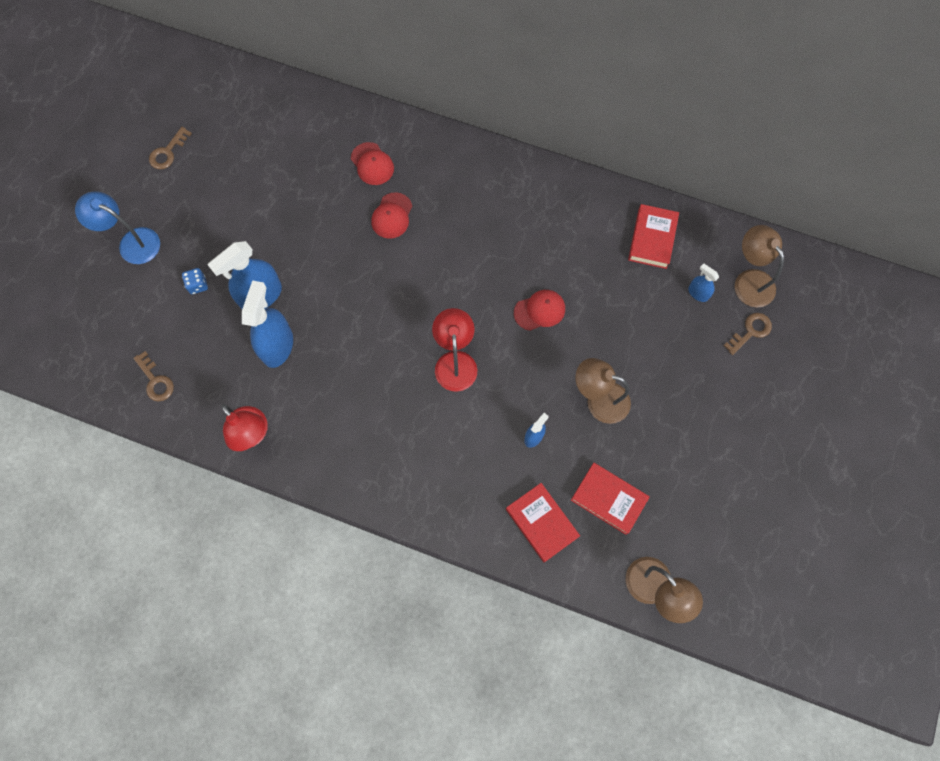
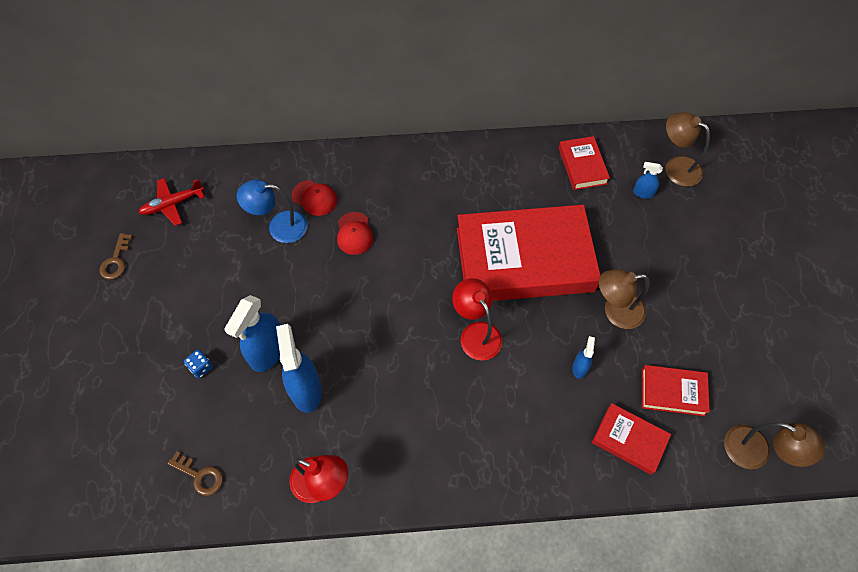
camera: 25 degrees left, 10 degrees down
(132, 242) = (116, 355): blue lamp -> blue lamp (279, 227)
(240, 116) = (173, 204): none -> red plane
(539, 311) = (524, 260): red cap -> red book
(750, 331) = (701, 205): brown key -> none

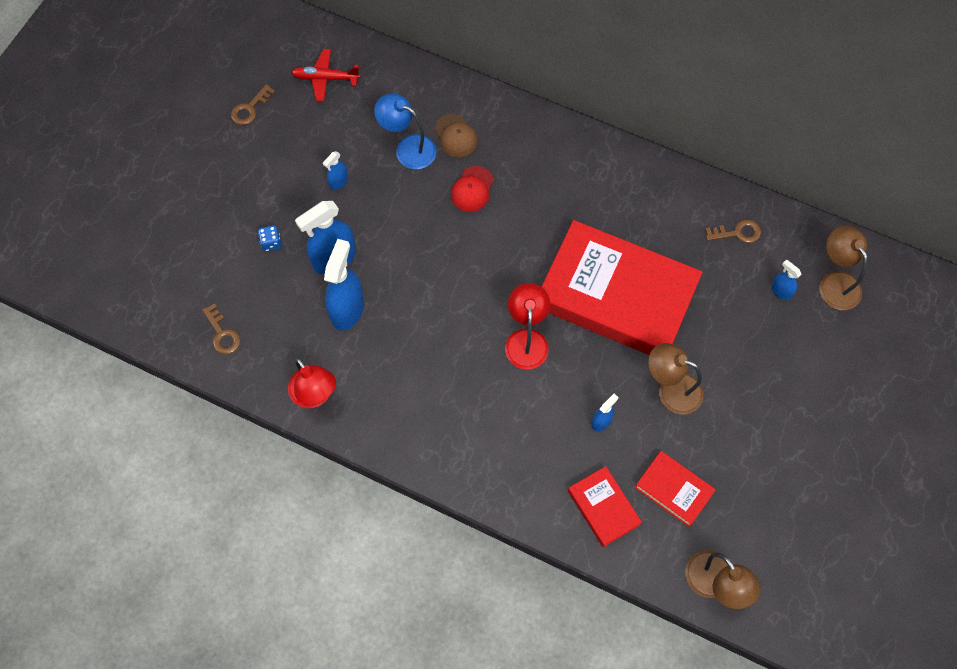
camera: 30 degrees right, 5 degrees up
(234, 284) = (338, 182): none -> blue spray bottle
(314, 198) = (456, 136): red cap -> brown cap
(582, 166) = (737, 233): red book -> brown key

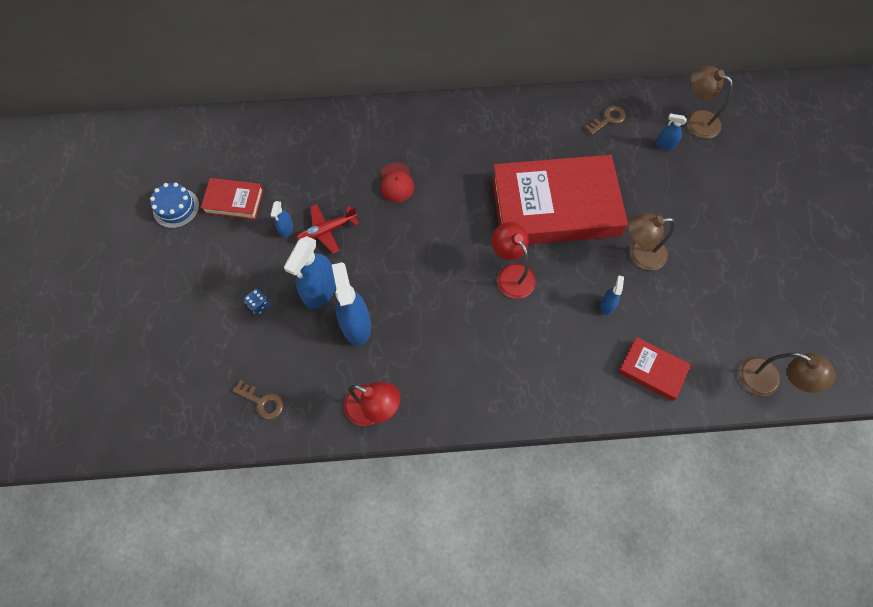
camera: 30 degrees left, 0 degrees up
(250, 109) = (176, 208): brown key -> blue cake
(326, 78) = (226, 155): red plane -> red plane (327, 230)
(408, 148) = (326, 176): blue lamp -> none
(456, 136) = (358, 149): brown cap -> none
(673, 490) = (692, 327): red book -> red book (234, 201)

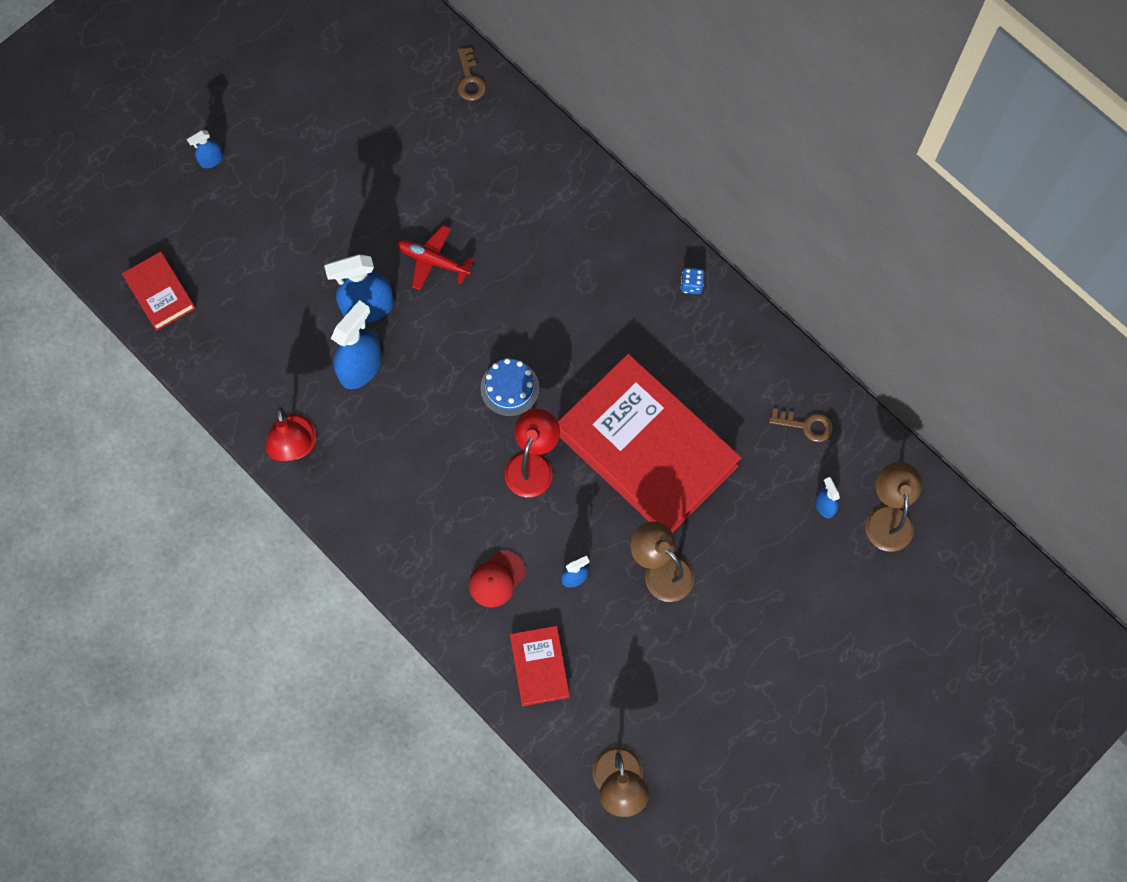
camera: 50 degrees right, 5 degrees up
(176, 208) = (341, 109): blue cake -> blue cake (509, 388)
(234, 201) = (392, 152): red book -> red book (160, 293)
(259, 305) = (309, 268): blue dice -> blue dice (691, 285)
(262, 402) = (225, 350): brown key -> brown key (470, 79)
(286, 229) = (403, 223): blue spray bottle -> blue spray bottle (211, 160)
(396, 182) = (541, 279): red cap -> red cap (496, 579)

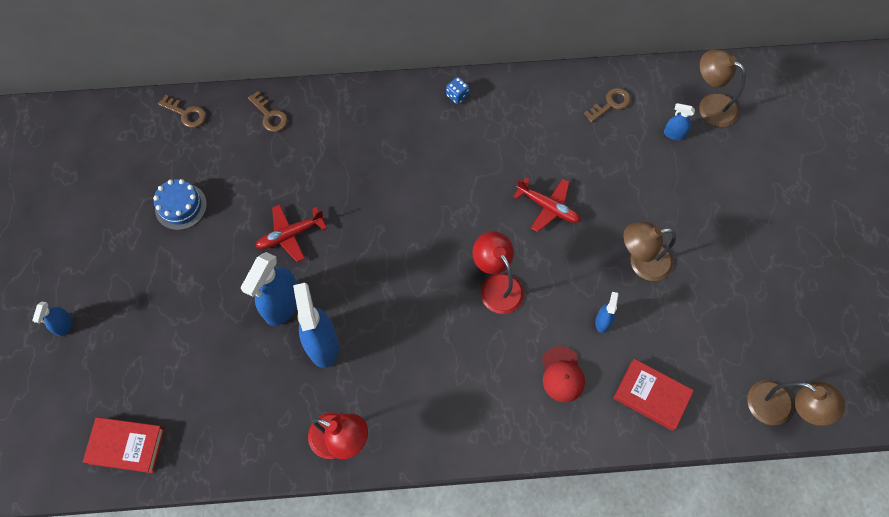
camera: 50 degrees left, 5 degrees down
(509, 388) = (429, 257): blue cake -> blue cake (181, 206)
(528, 147) = (270, 115): none -> brown key
(646, 450) = (548, 207): red book -> red plane

